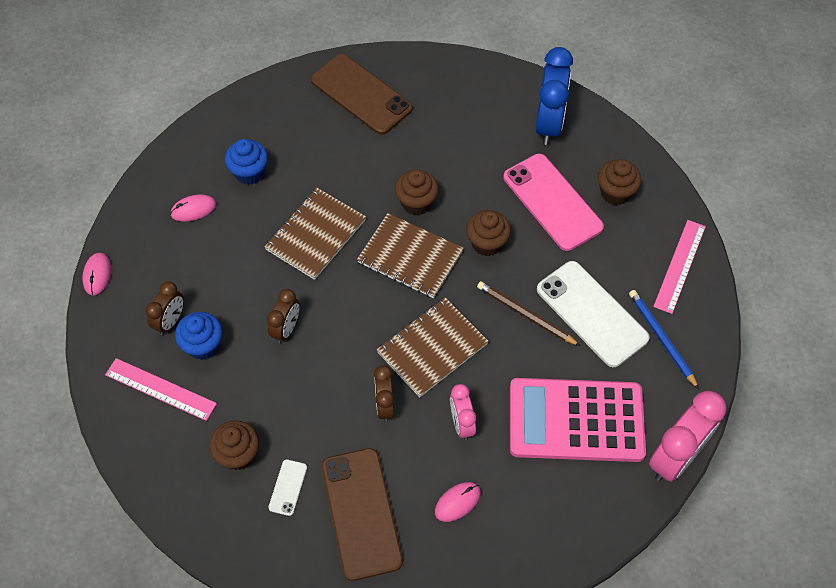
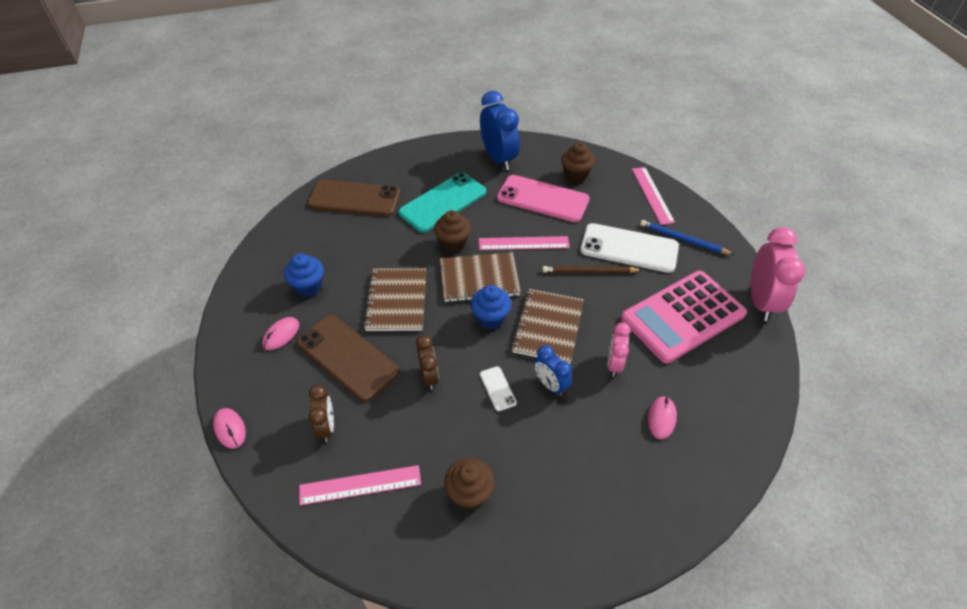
camera: 35 degrees left, 10 degrees down
(203, 345) = (370, 428): blue cupcake -> blue cupcake (490, 318)
(288, 487) = (531, 492): white phone -> white phone (497, 388)
(361, 513) = (603, 473): brown phone -> brown phone (347, 357)
(385, 405) = (550, 385): brown clock -> blue clock
(444, 148) = (443, 202): none -> turquoise phone
(461, 423) = (614, 364): pink clock -> pink clock turned 60 degrees clockwise
(486, 243) = (523, 243): brown cupcake -> pink ruler

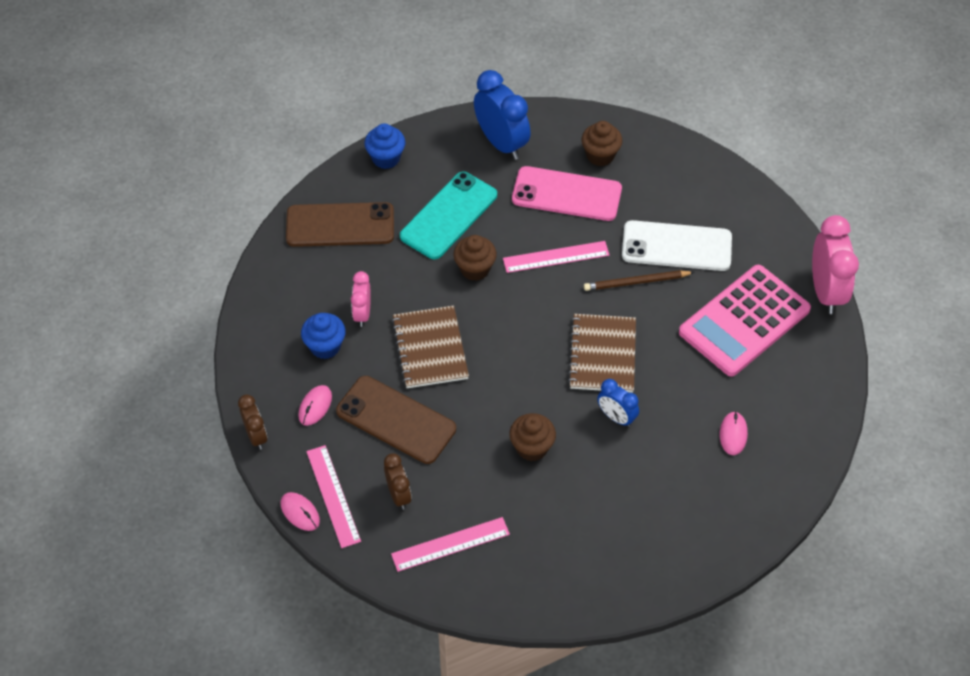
camera: 10 degrees left, 5 degrees up
(429, 376) = (489, 428): brown clock -> brown clock (256, 436)
(469, 493) = (558, 535): brown cupcake -> brown cupcake (532, 447)
(479, 279) = (515, 309): brown notebook -> none
(490, 318) = (538, 354): blue cupcake -> blue cupcake (386, 158)
(497, 388) = (563, 429): white phone -> none
(614, 364) = (678, 385): pink clock -> pink clock (362, 314)
(652, 195) = (695, 171): pink ruler -> pink ruler (333, 496)
(683, 239) = (736, 226): blue pencil -> none

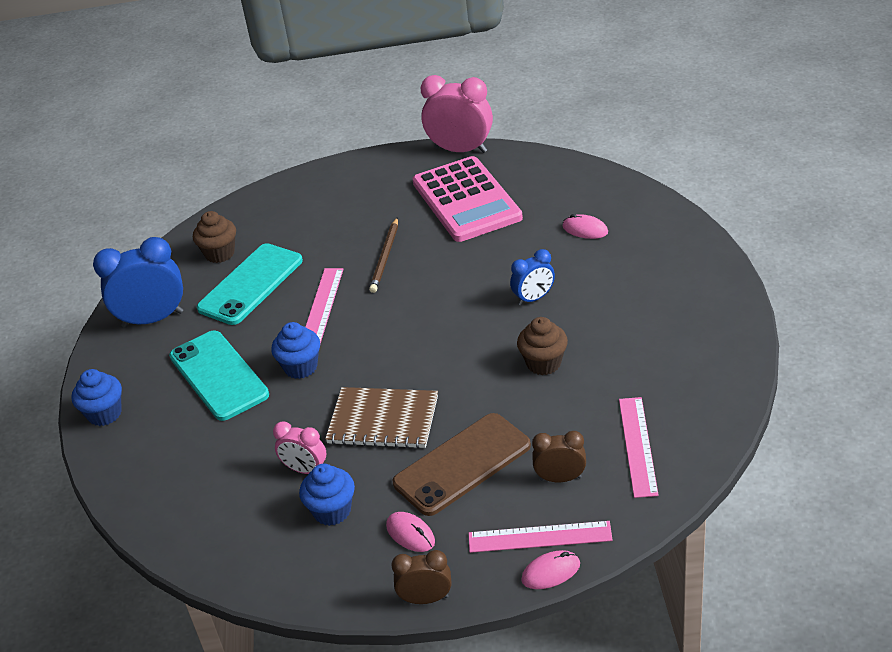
camera: 65 degrees left, 15 degrees down
(340, 225) = (170, 469): brown phone -> none
(475, 269) = (301, 367): brown cupcake -> blue cupcake
(566, 194) = (251, 284): pink phone -> turquoise phone
(602, 355) = (457, 294): brown notebook -> none
(676, 246) = (360, 225): white phone -> none

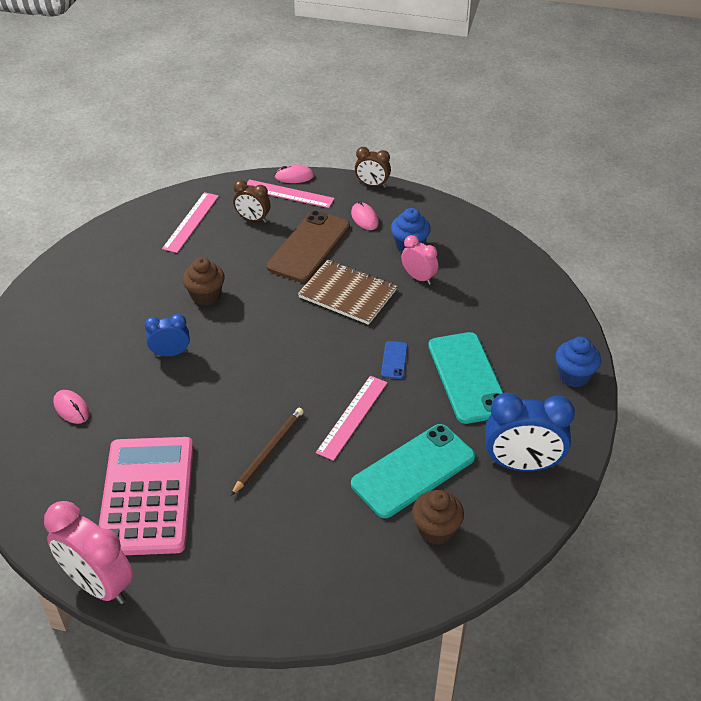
camera: 165 degrees left, 5 degrees up
(301, 367) = (394, 360): blue cupcake -> blue phone
(462, 464) = (309, 247): brown phone -> brown phone turned 45 degrees counterclockwise

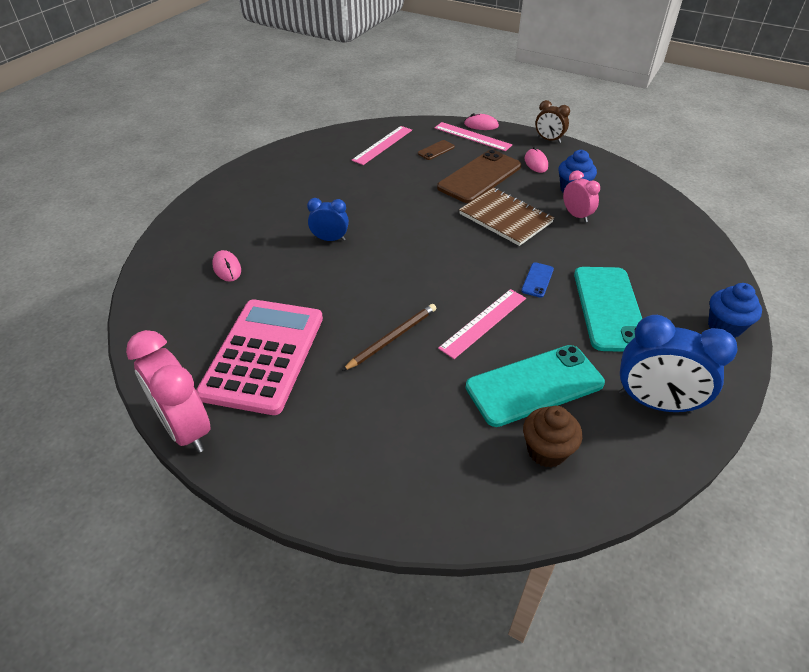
camera: 15 degrees right, 0 degrees up
(206, 296) = (376, 200): brown cupcake -> none
(253, 219) = (436, 150): brown clock -> brown phone

